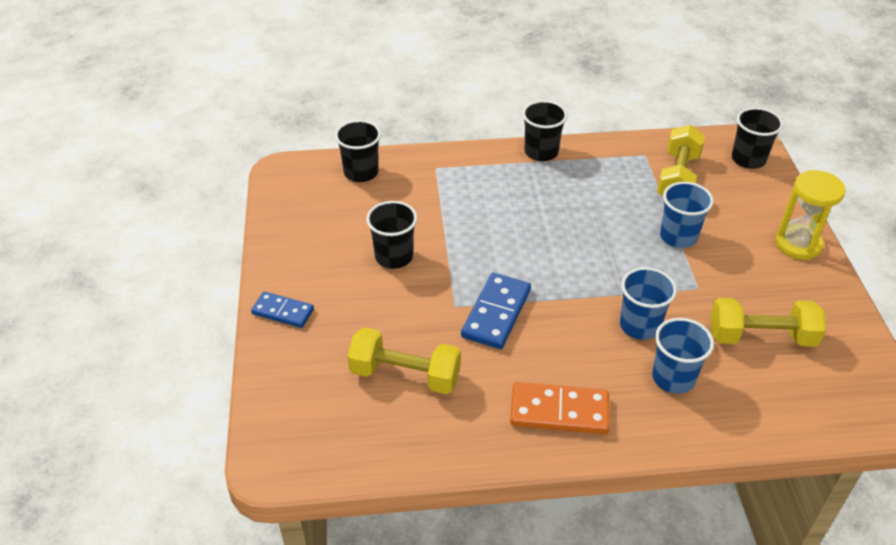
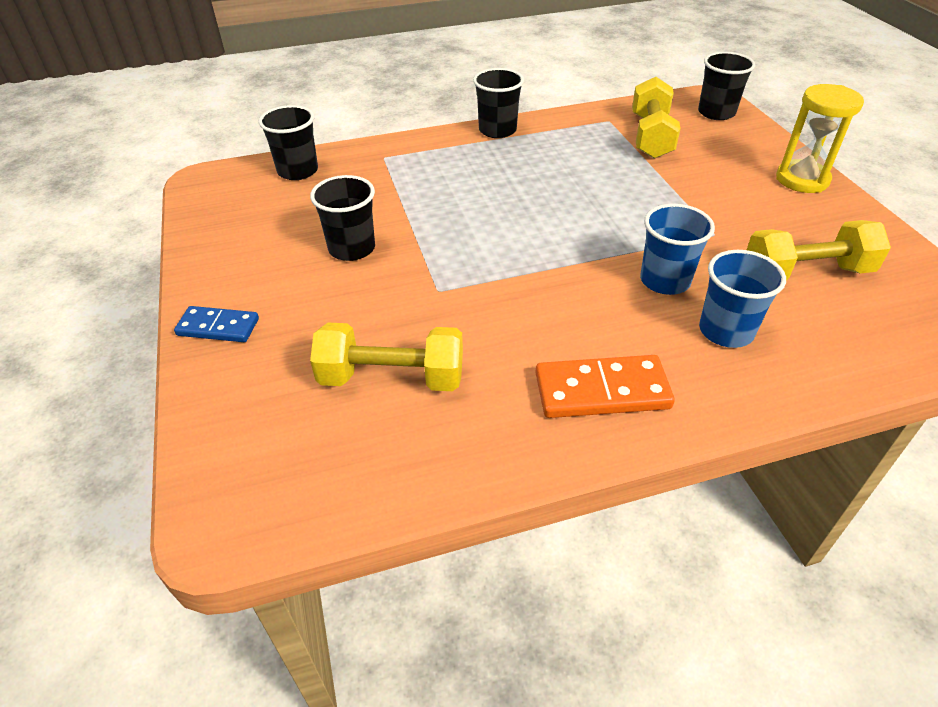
camera: 10 degrees left, 0 degrees up
(496, 313) = (491, 291): blue domino -> none
(678, 236) = (673, 188): blue cup -> none

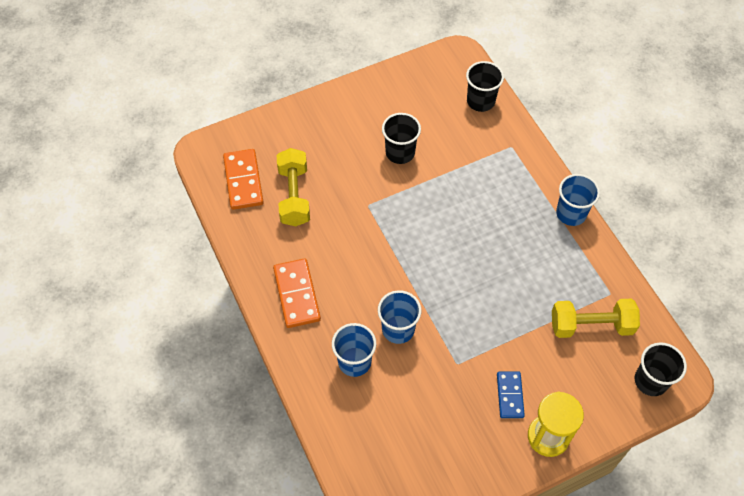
camera: 80 degrees right, 15 degrees up
(218, 327) = (321, 109): blue domino -> blue domino (509, 395)
(330, 453) = (243, 181): none -> orange domino
(497, 130) = (571, 213): black cup -> blue cup
(806, 273) = (421, 418): yellow dumbbell -> none

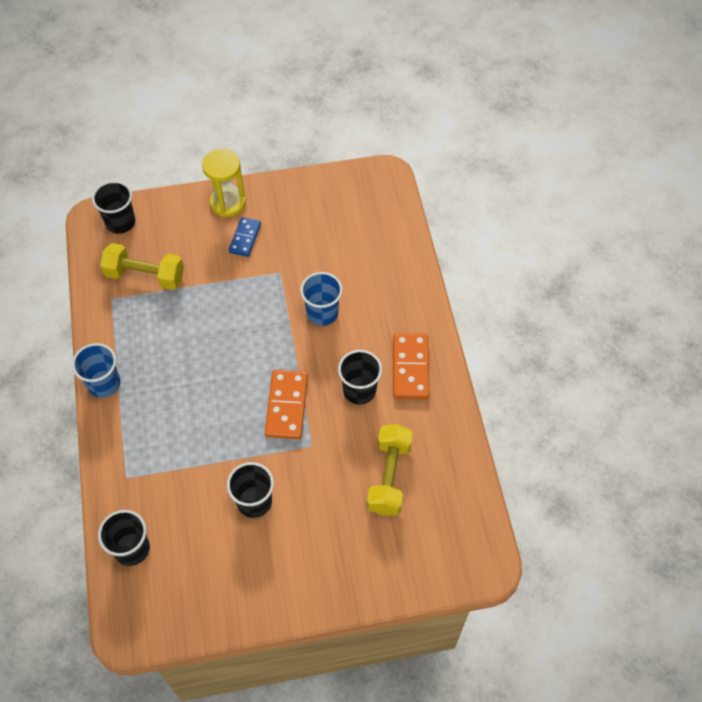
camera: 165 degrees left, 0 degrees up
(243, 181) = (443, 510): orange domino -> orange domino (286, 406)
(339, 262) = (359, 390): none -> black cup
(354, 361) = (371, 295): blue cup -> none

